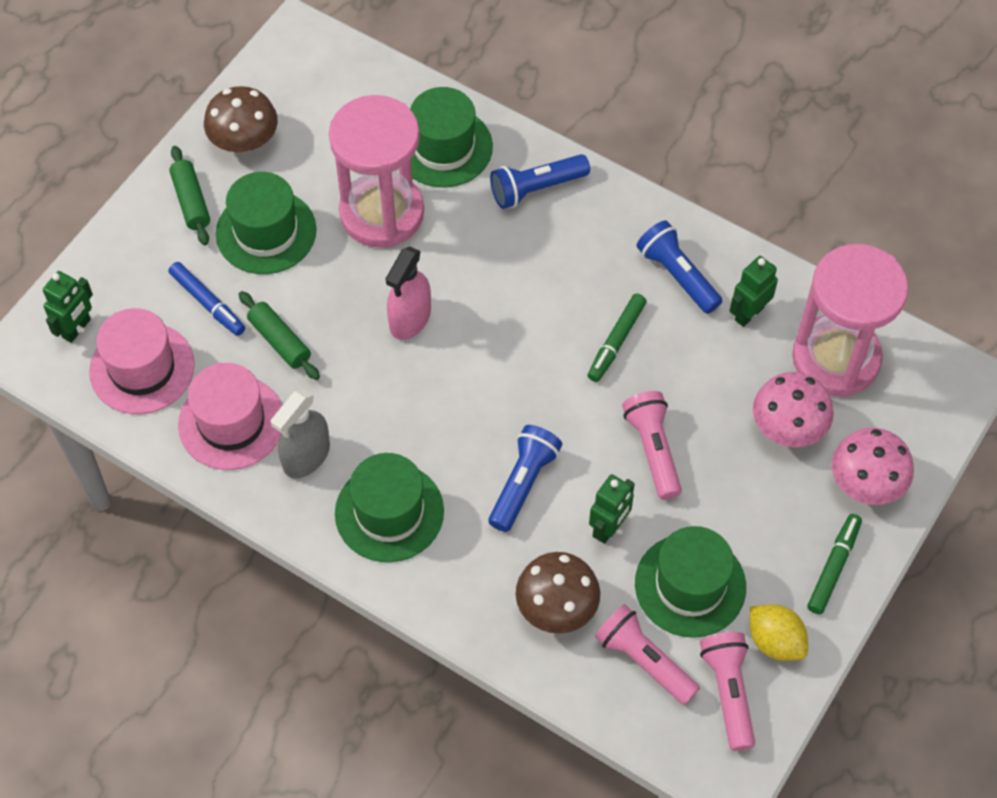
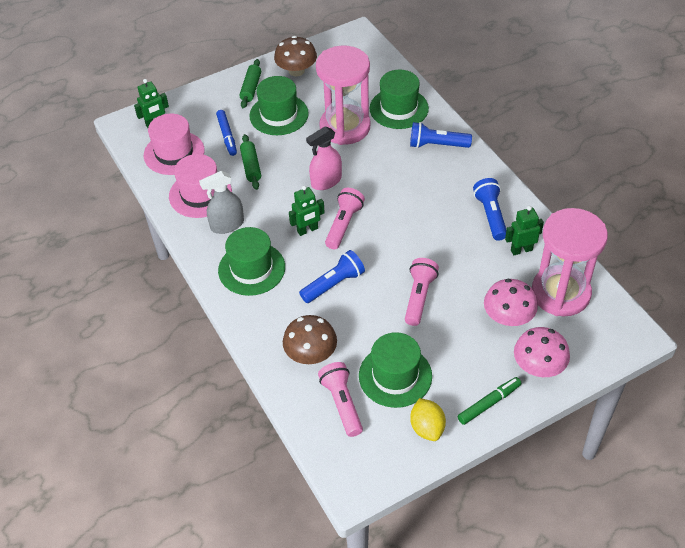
camera: 30 degrees right, 10 degrees down
(609, 528) = (367, 326): green robot -> green robot (307, 230)
(616, 341) = (433, 235): green marker -> none
(728, 692) = (381, 443): pink flashlight -> pink flashlight (343, 224)

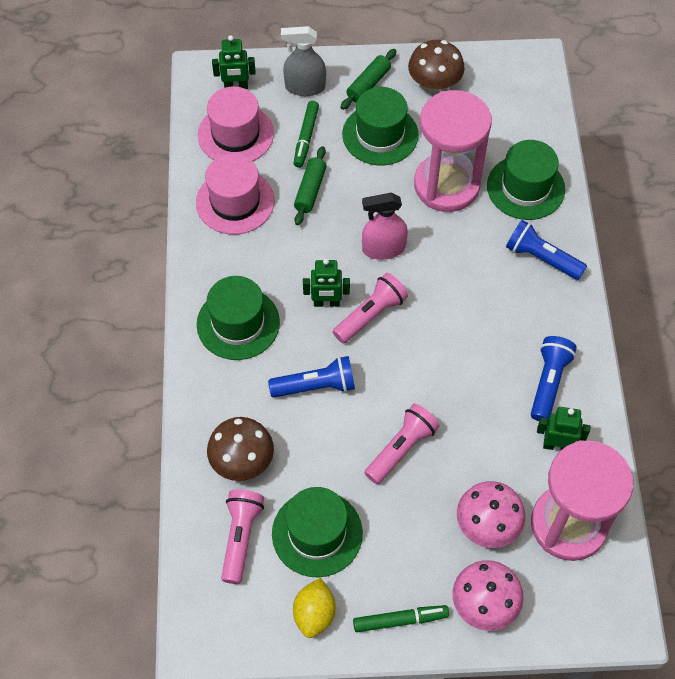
camera: 25 degrees right, 10 degrees up
(227, 136) = (306, 137): blue marker -> green marker
(227, 225) = (242, 255): grey spray bottle -> grey spray bottle (305, 87)

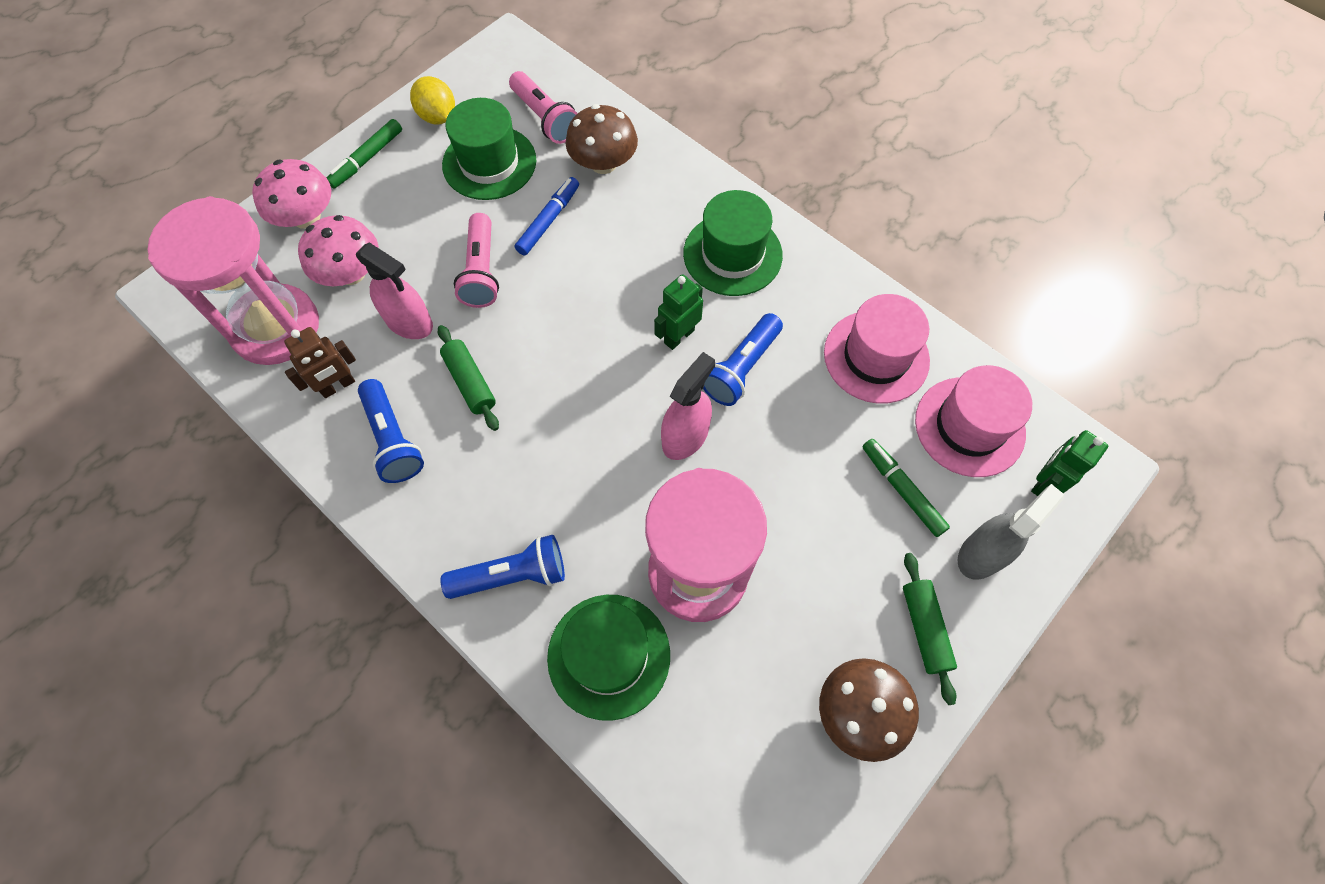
camera: 135 degrees right, 5 degrees up
(310, 190) = (825, 433): green rolling pin -> green rolling pin (470, 382)
(316, 386) = (607, 260): blue flashlight -> blue flashlight (741, 368)
(323, 448) = (548, 220): none -> blue marker
(371, 315) = (627, 360): pink flashlight -> none
(380, 134) = (835, 570): green hat -> none
(478, 452) = (409, 322): none -> pink spray bottle
(557, 445) = (338, 386): green robot -> brown robot

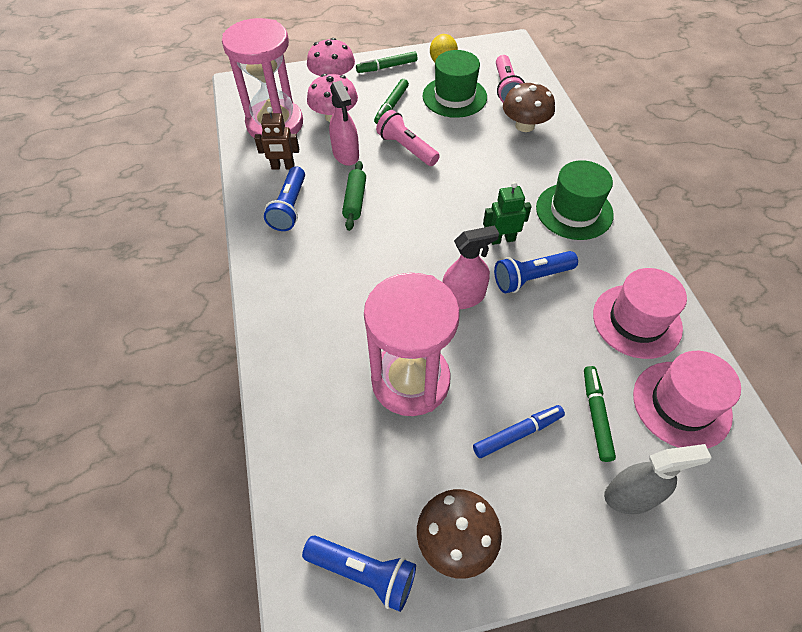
camera: 35 degrees right, 10 degrees down
(417, 217) = (391, 106): none -> green marker
(481, 271) = (406, 148): pink flashlight -> pink flashlight turned 105 degrees clockwise
(512, 575) = (297, 314): blue flashlight -> blue flashlight (364, 572)
(548, 220) = (467, 140): blue marker -> blue marker (517, 434)
(609, 656) = (317, 394): green hat -> none
(924, 629) = (547, 517): green rolling pin -> none
(1044, 482) = (721, 478): green robot -> none

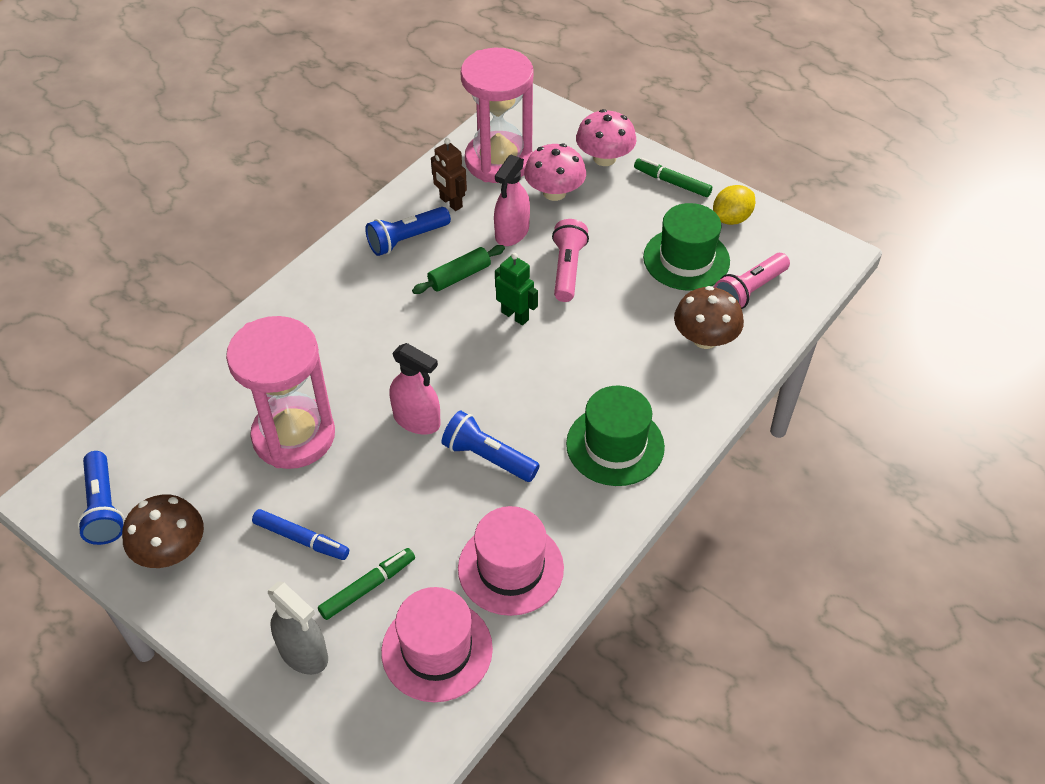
camera: 50 degrees right, 5 degrees down
(391, 106) = (616, 222): green marker -> none
(502, 239) = (517, 409): green robot -> green robot (515, 316)

